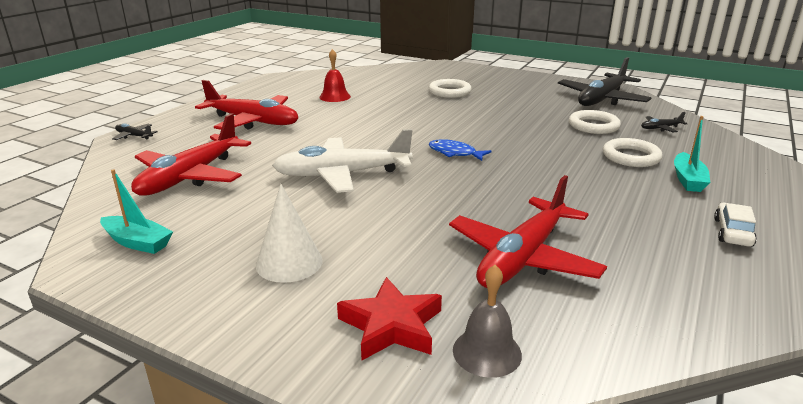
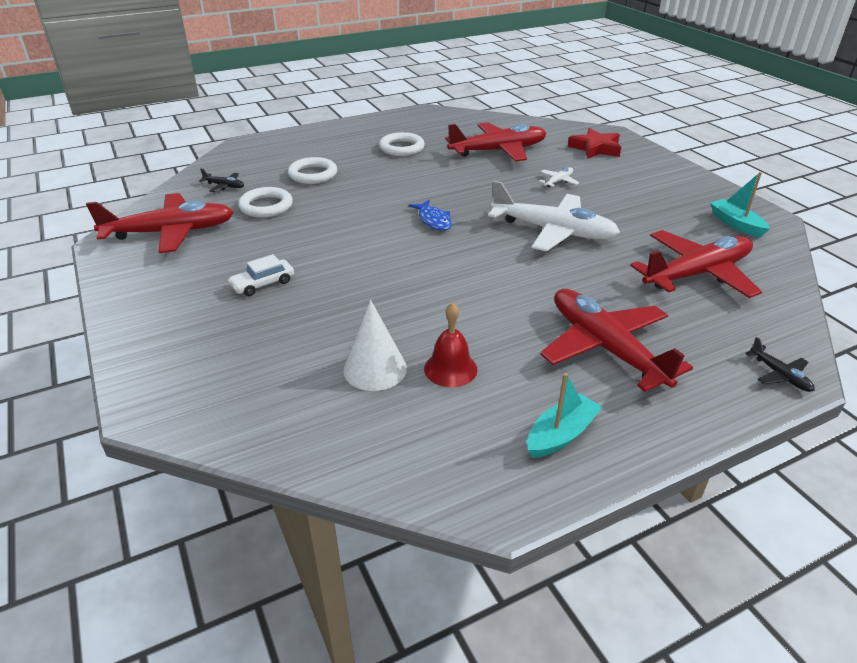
camera: 145 degrees left, 10 degrees up
(289, 262) = (632, 184): white cone -> white cone (375, 369)
(389, 232) = (558, 181): none -> white plane
(449, 92) = (287, 314): white ring -> white ring (402, 148)
(487, 352) = (563, 132): grey bell -> none
(602, 99) = (170, 232): black plane -> red plane
(688, 180) = (321, 152): turquoise boat -> turquoise boat (561, 435)
(732, 232) = (372, 129): white car -> white car (263, 284)

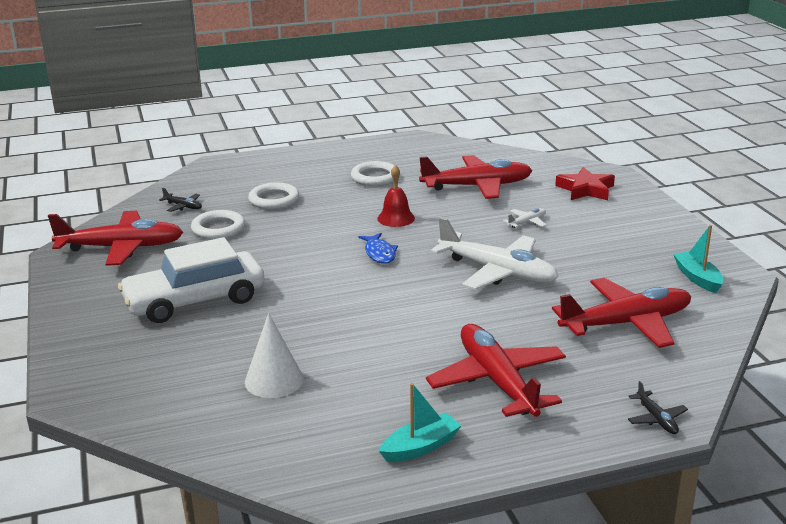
camera: 10 degrees right, 10 degrees down
(263, 284) = (195, 300): white car -> white car, size x2.29
(450, 369) = (342, 386): red bell -> red bell (396, 218)

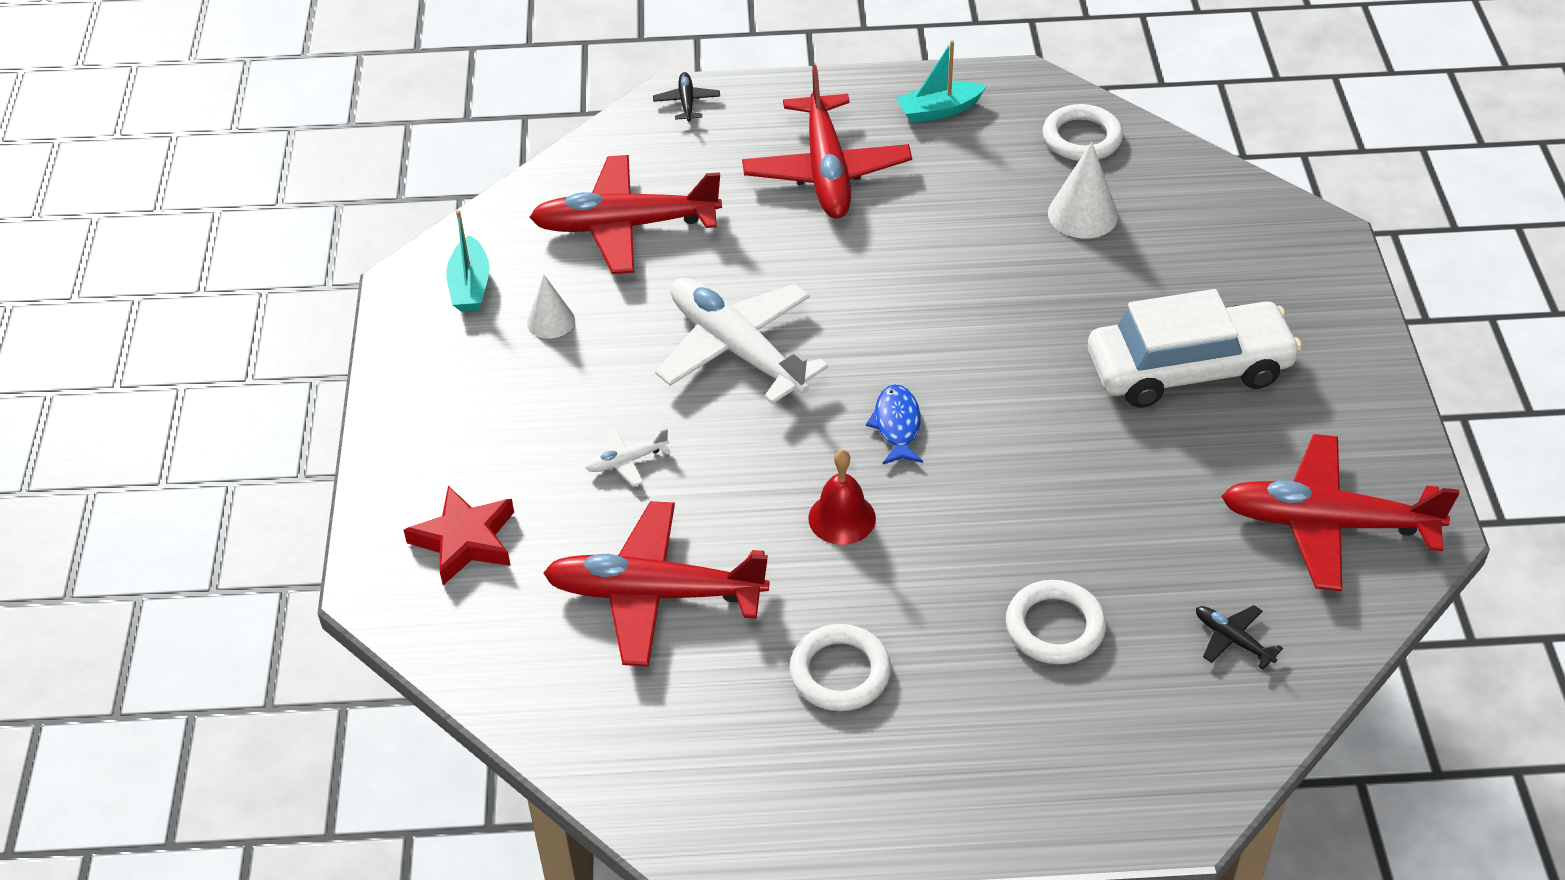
camera: 165 degrees left, 20 degrees up
(218, 229) = (1161, 548): white ring -> white ring (1082, 138)
(627, 269) = (550, 321): none -> white cone

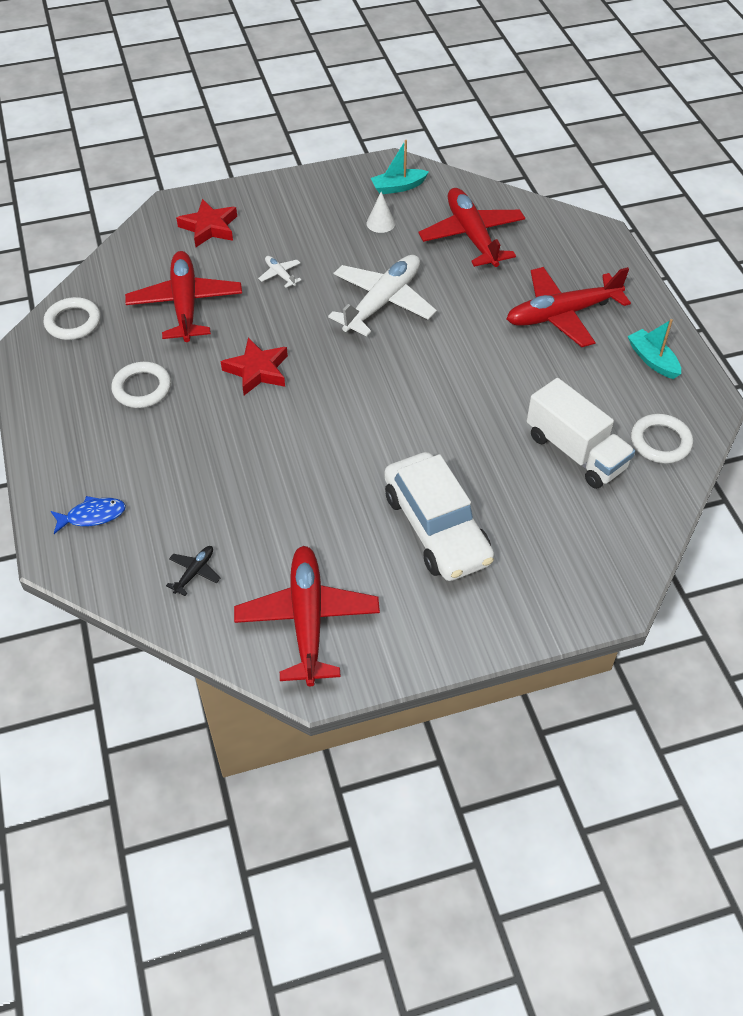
camera: 75 degrees right, 5 degrees up
(687, 102) = (599, 239): black plane -> none
(842, 518) = (257, 370): red bell -> red star
(897, 425) = (339, 383): blue fish -> blue fish (92, 516)
(1055, 627) = (190, 480): white ring -> white ring (73, 322)
(1082, 214) = (575, 452): white cone -> white truck

